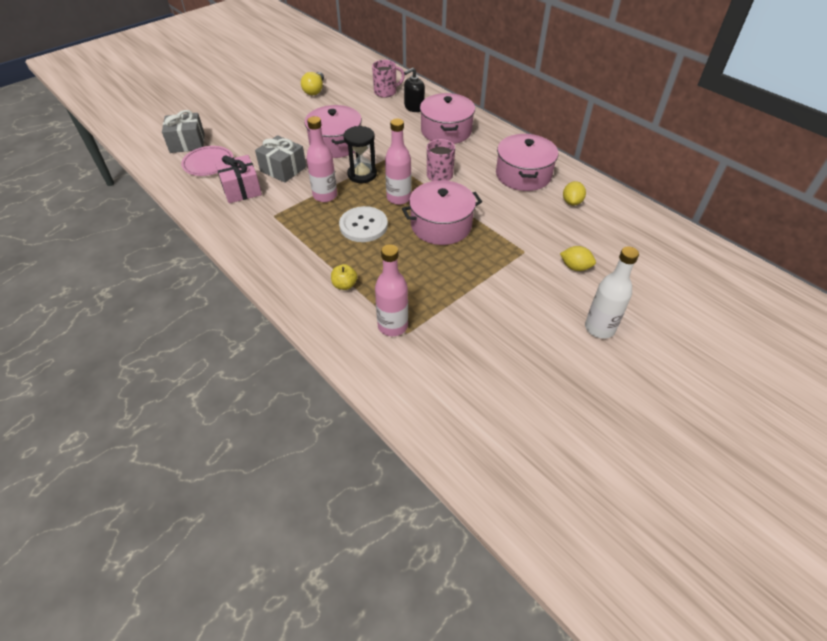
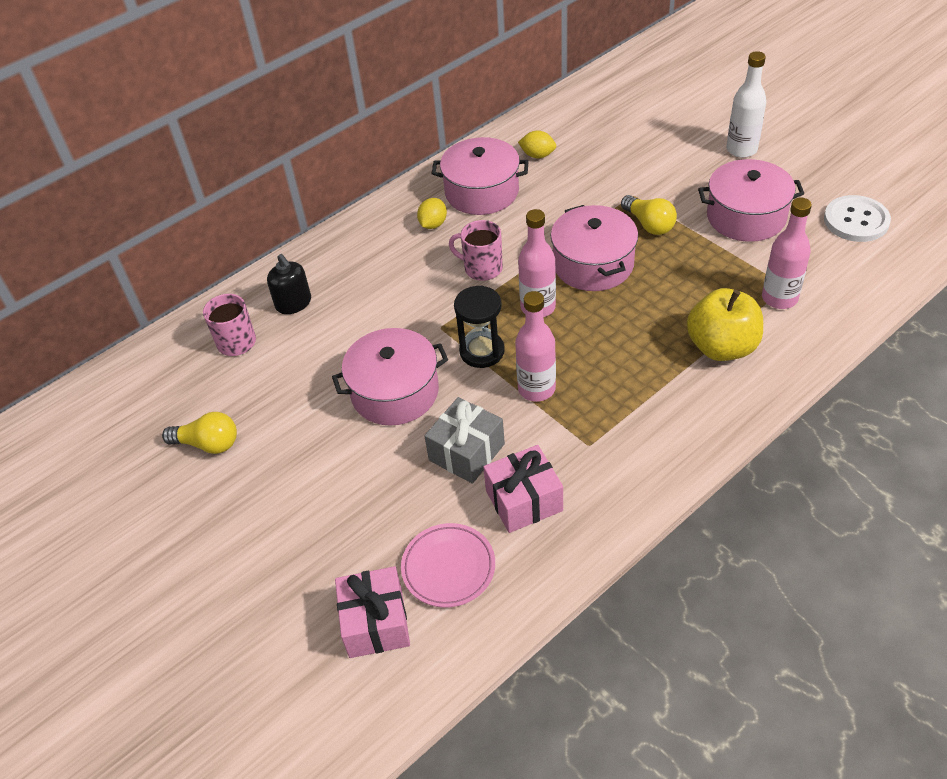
camera: 85 degrees left, 0 degrees up
(187, 143) = (376, 623): grey gift -> pink gift
(344, 285) = (721, 347): yellow apple -> yellow apple, size x2.15
(363, 226) = (602, 339): white button -> white button (856, 220)
(446, 131) = (369, 265): pink pot -> pink pot (746, 216)
(487, 257) = (649, 224): none -> yellow light bulb
(575, 267) = (654, 159): yellow lemon -> yellow lemon (433, 224)

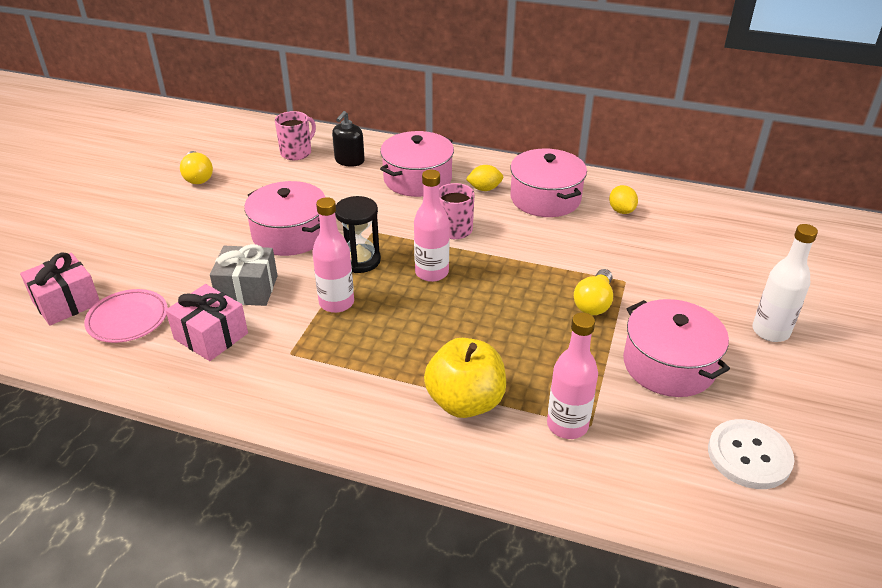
camera: 55 degrees right, 10 degrees down
(593, 264) = (510, 286): pink pot -> pink pot (417, 179)

